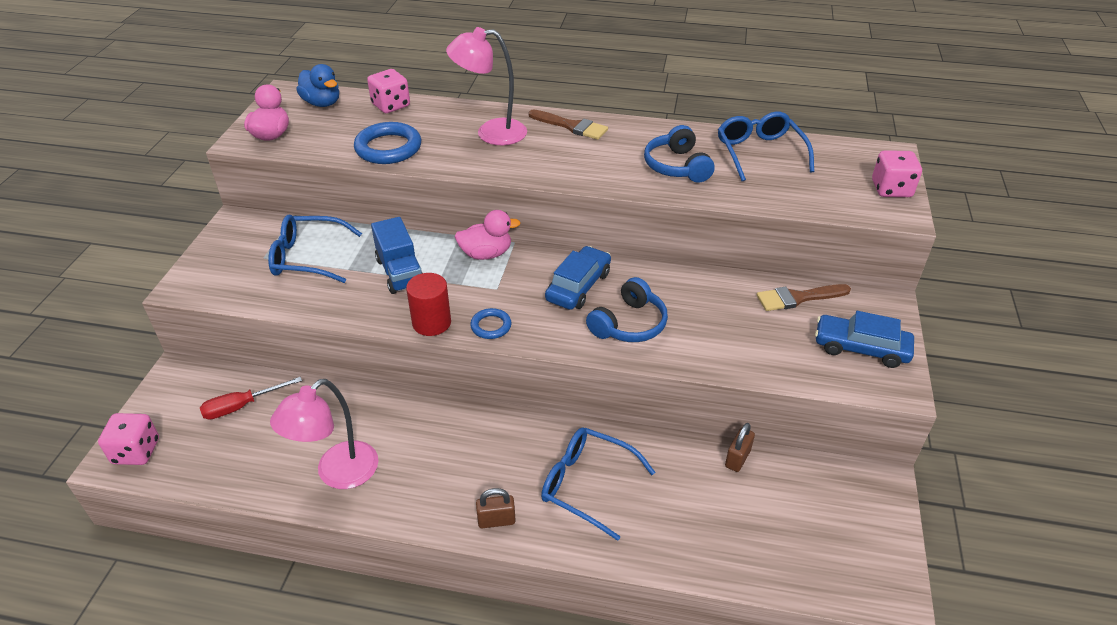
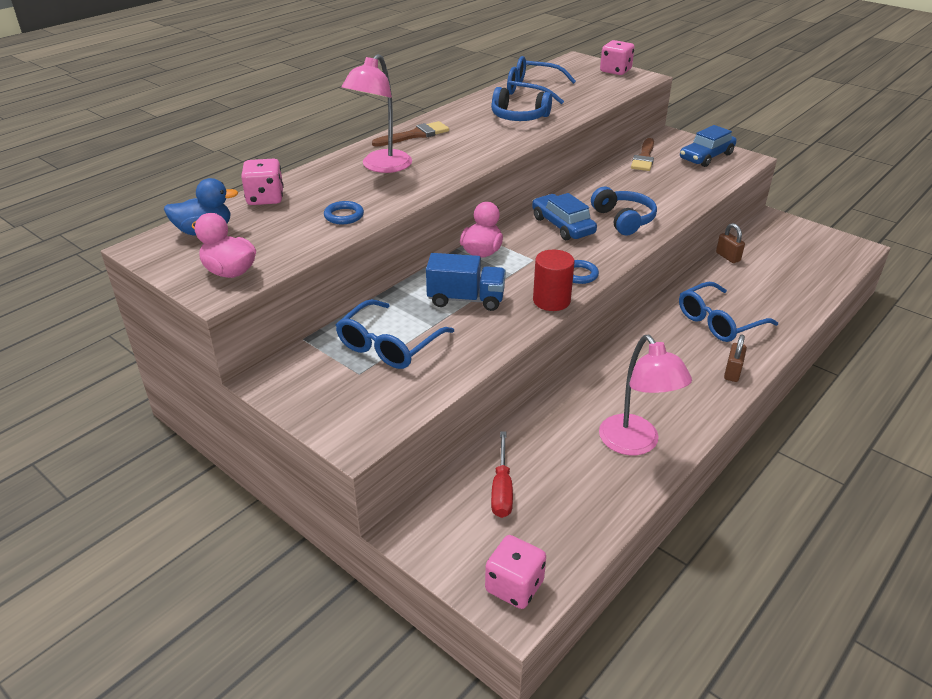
camera: 60 degrees left, 5 degrees down
(388, 148) = (344, 216): blue ring -> blue ring, size x0.54

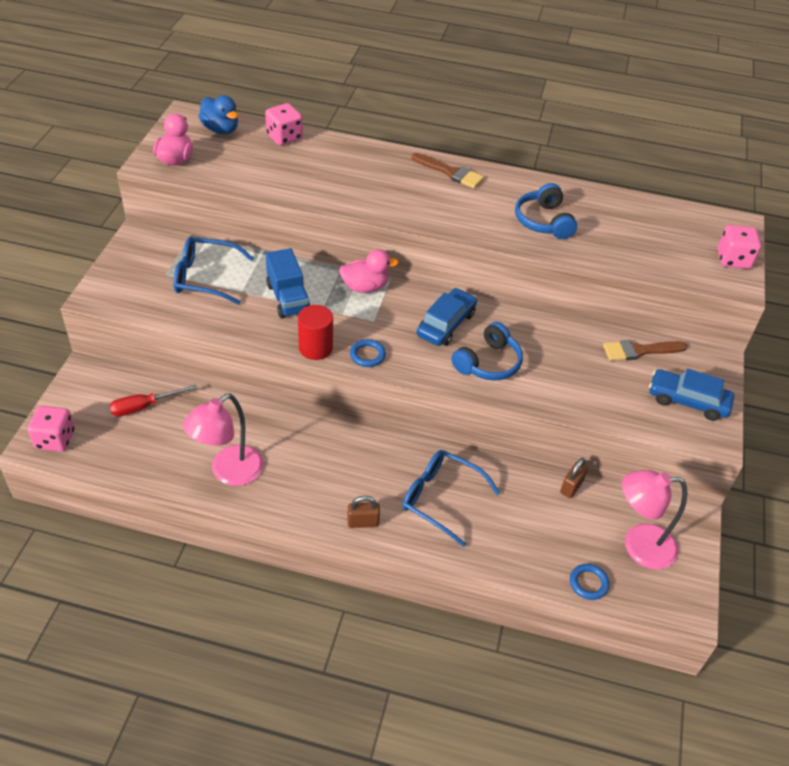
camera: 60 degrees right, 10 degrees up
(344, 216) = (282, 181): blue ring -> blue ring (588, 583)
(381, 167) = (376, 173): pink lamp -> pink lamp (638, 546)
(532, 89) = (620, 213): blue glasses -> none

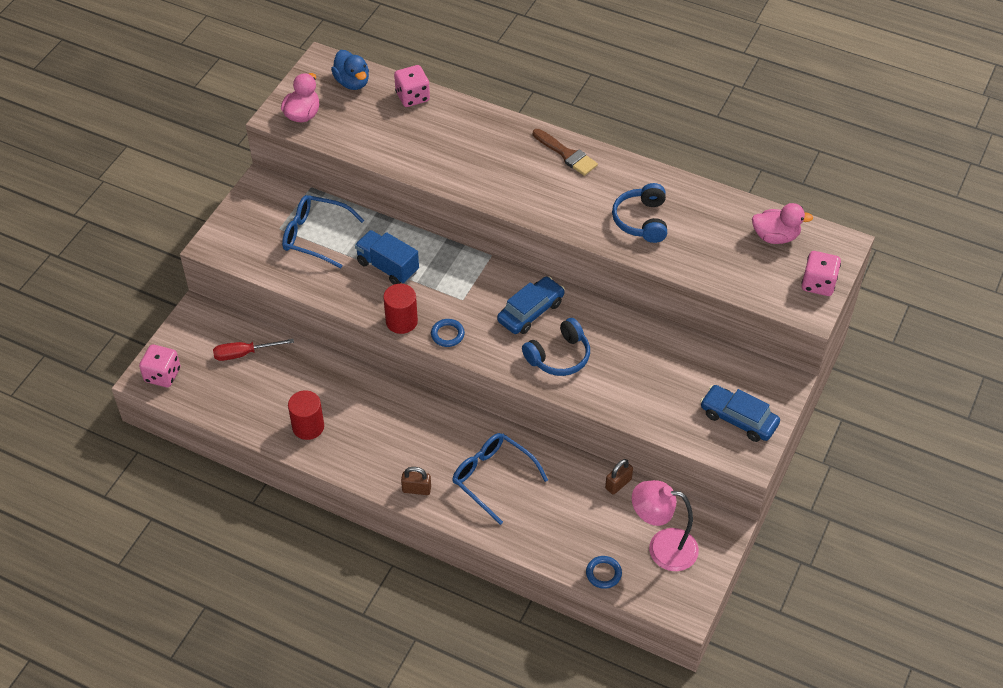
camera: 15 degrees right, 5 degrees up
(229, 472) = (308, 427): pink lamp -> red cylinder
(288, 298) = (387, 267): blue truck -> blue truck turned 135 degrees clockwise
(365, 287) = (464, 263): pink duck -> pink duck (775, 236)
(639, 351) = (711, 362): brown brush -> none

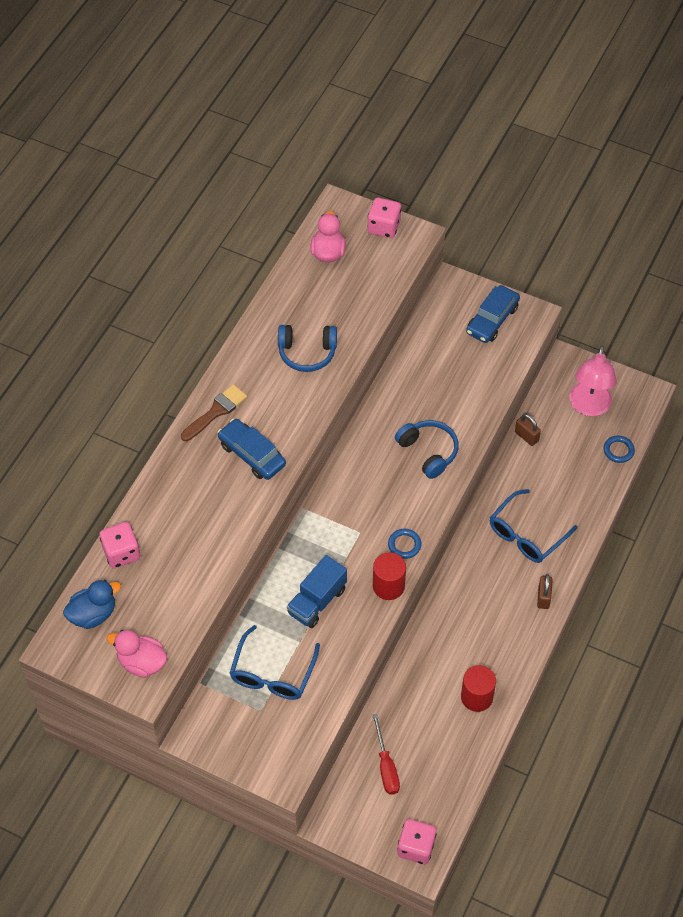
camera: 90 degrees left, 5 degrees up
(531, 311) = (374, 474): blue car -> blue car (252, 454)

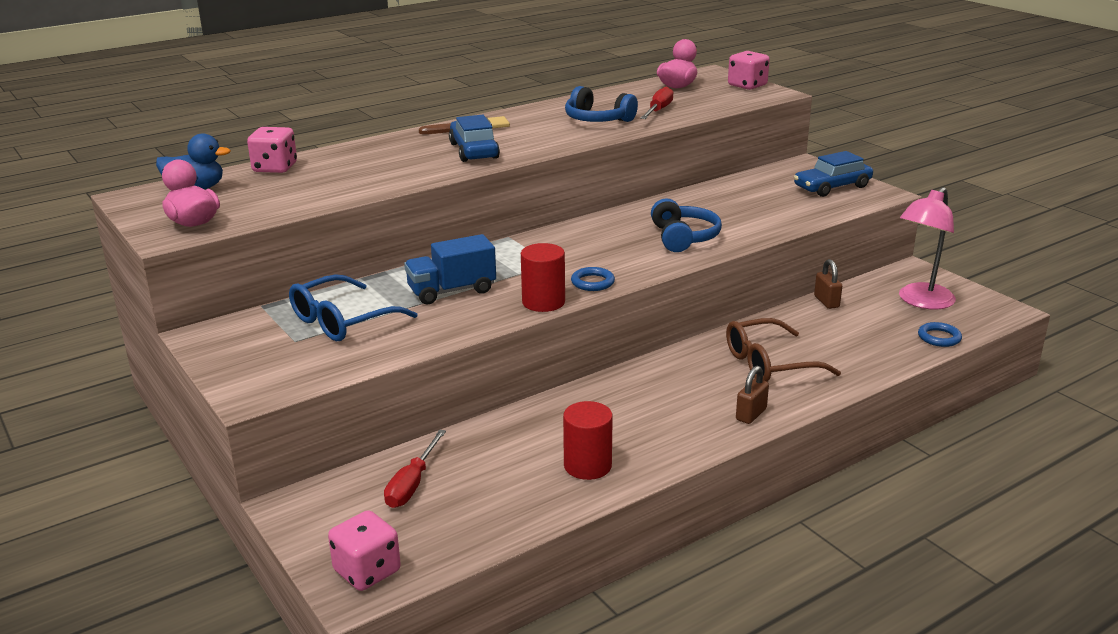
camera: 30 degrees right, 30 degrees down
(343, 313) = (658, 110): none -> red screwdriver
(526, 534) = (769, 364): blue glasses -> brown glasses

